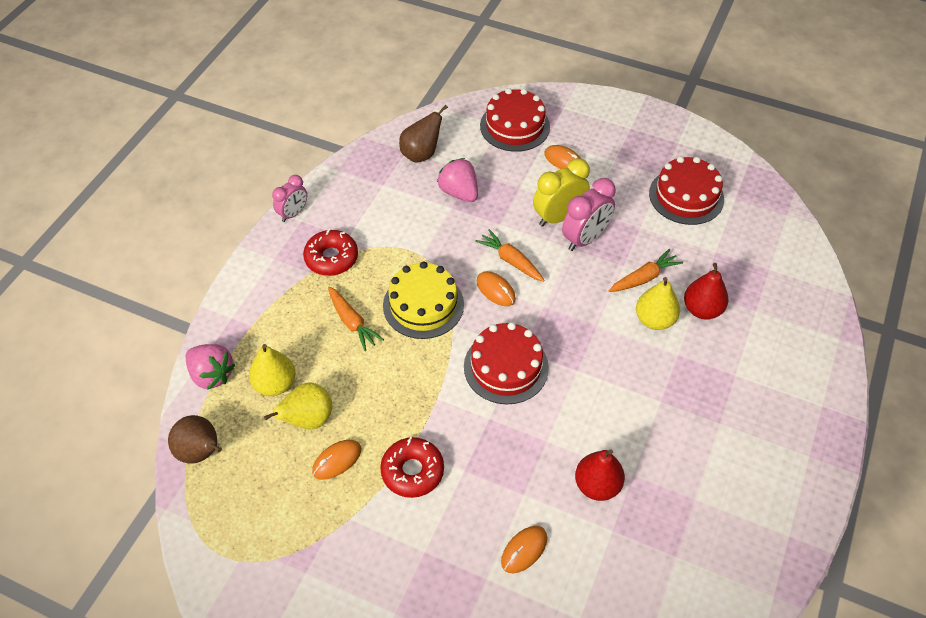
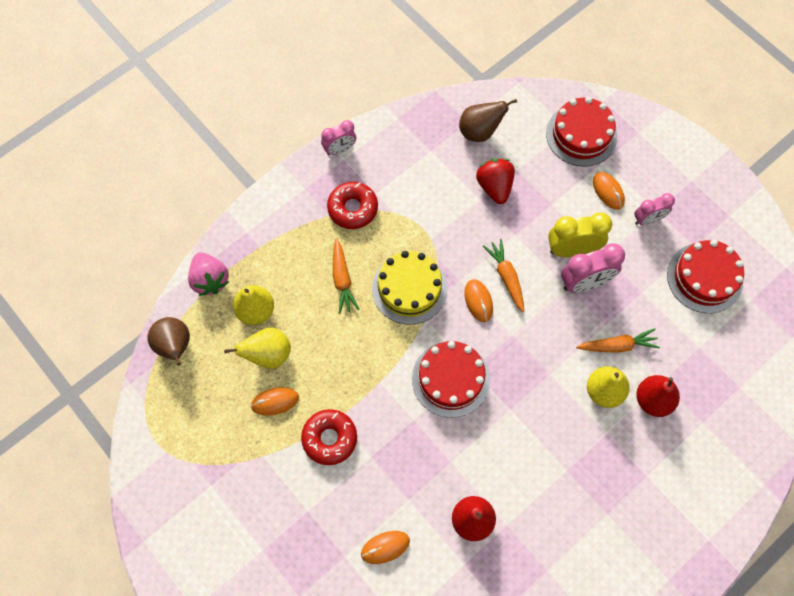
camera: 25 degrees right, 15 degrees up
(459, 192) = (494, 187): pink strawberry -> red strawberry
(611, 170) = (647, 219): none -> pink clock

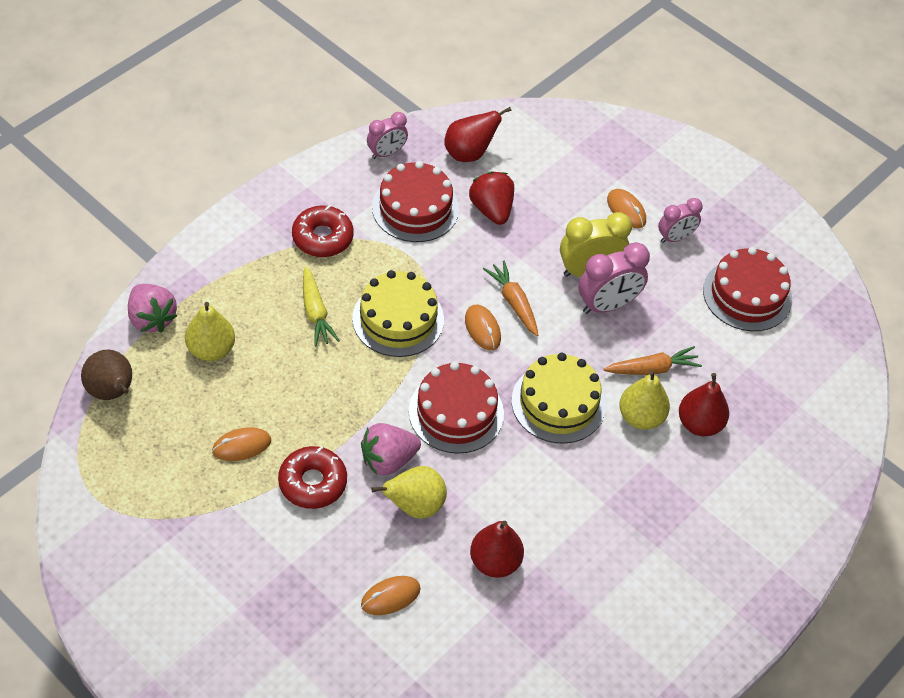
camera: 10 degrees left, 15 degrees down
(268, 355) = (229, 396): yellow pear -> yellow pear (414, 506)
(340, 149) = (302, 176): pink clock -> pink clock (386, 153)
(342, 279) = (315, 312): orange carrot -> yellow carrot
(392, 421) = (388, 460): none -> pink strawberry
(480, 131) = (469, 153): brown pear -> red pear
(536, 374) = (558, 403): none -> yellow cake
(581, 135) = (589, 153): red cake -> red cake (415, 208)

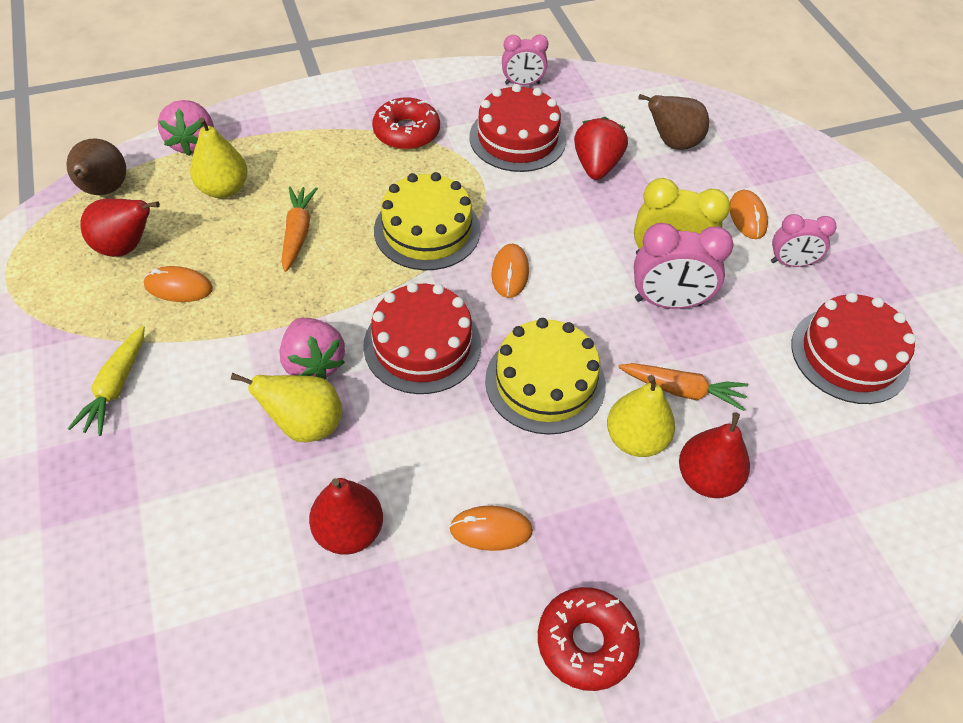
camera: 30 degrees right, 0 degrees up
(312, 483) = (218, 353): red donut -> red donut (586, 642)
(315, 312) = (349, 194): yellow carrot -> yellow carrot (116, 387)
(388, 460) = (313, 363): pink strawberry -> pink strawberry turned 120 degrees counterclockwise
(390, 597) = (202, 515): orange mouse -> orange mouse (491, 530)
(469, 153) = (606, 110): red pear -> red pear (126, 247)
(514, 303) = (562, 260): orange carrot -> orange carrot (298, 233)
(537, 165) = (672, 143): none -> brown pear

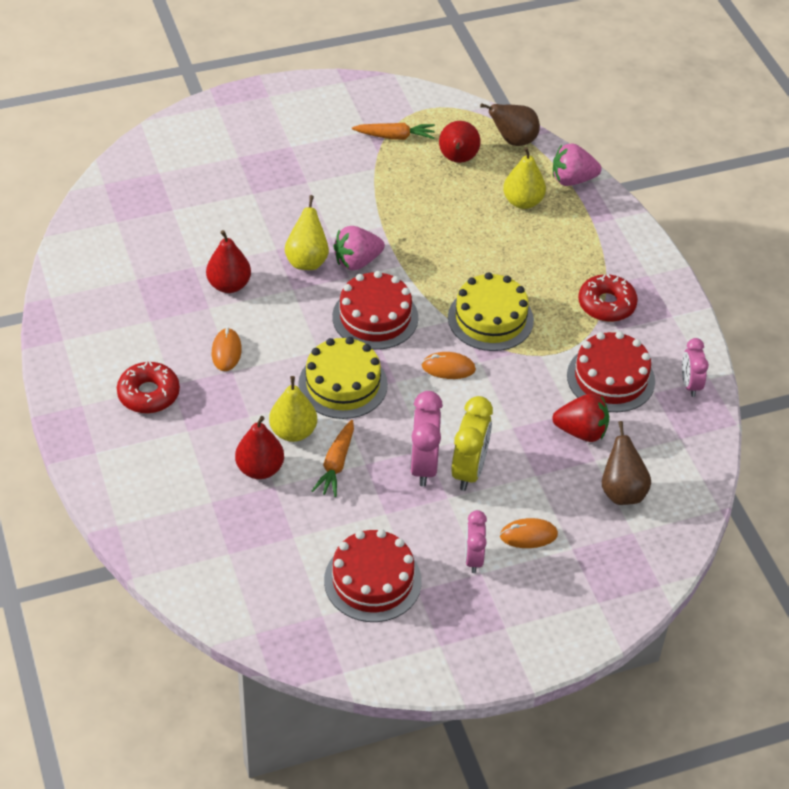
camera: 90 degrees right, 5 degrees down
(116, 387) = (337, 172): yellow carrot -> none
(178, 287) = (422, 189): orange mouse -> none
(298, 233) = (480, 245): orange carrot -> orange carrot (395, 136)

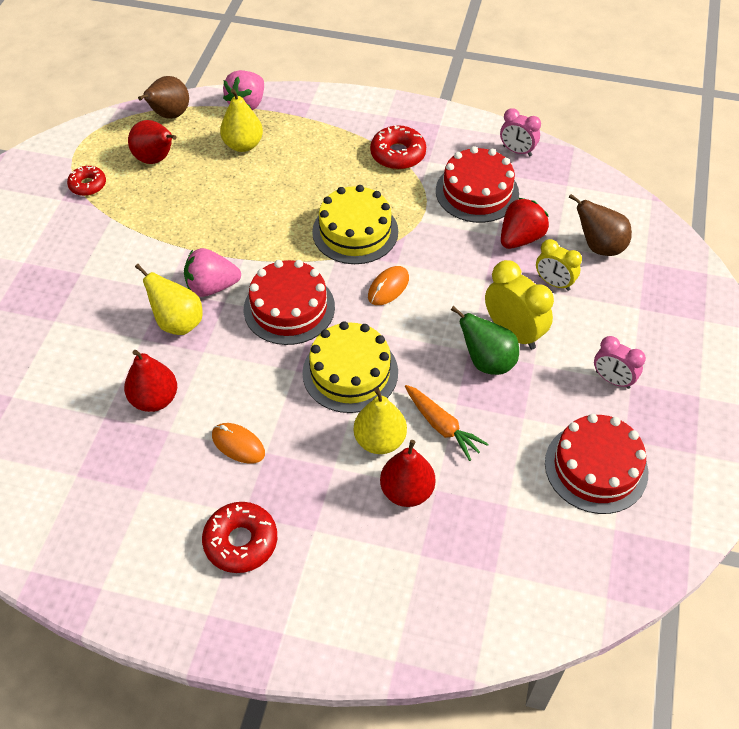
camera: 55 degrees left, 5 degrees up
(357, 261) = (212, 287): pink strawberry -> pink strawberry turned 75 degrees clockwise
(395, 136) = (88, 185): orange carrot -> red donut
(423, 465) = (487, 362): pink clock -> green pear
(528, 535) = (609, 329): orange mouse -> none
(549, 476) = (554, 283): none -> yellow clock

